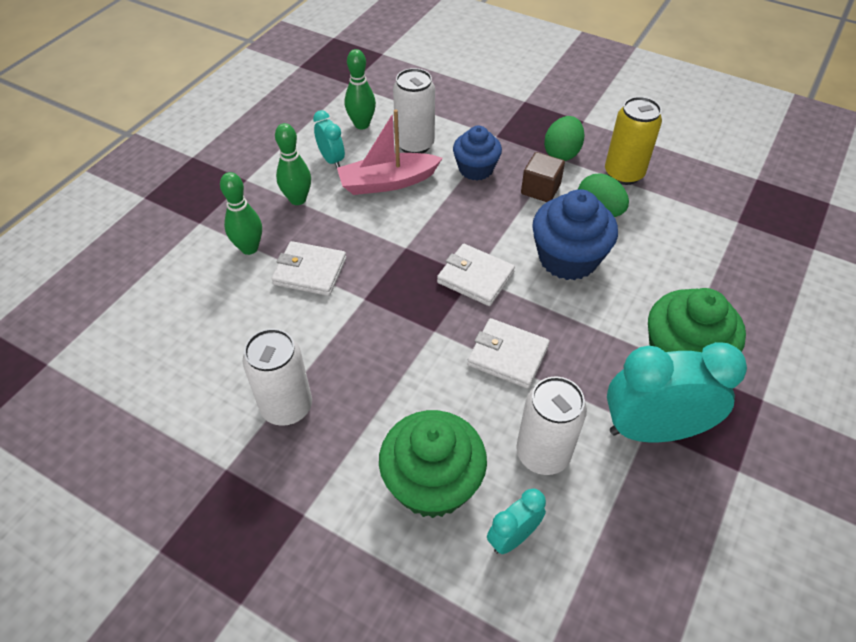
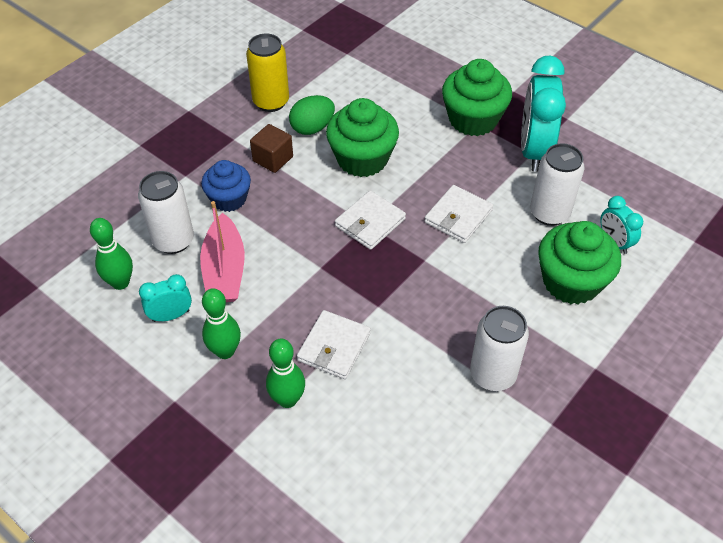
camera: 80 degrees left, 0 degrees up
(562, 153) = (229, 135): green egg -> none
(568, 258) = (362, 159): blue cupcake -> green cupcake

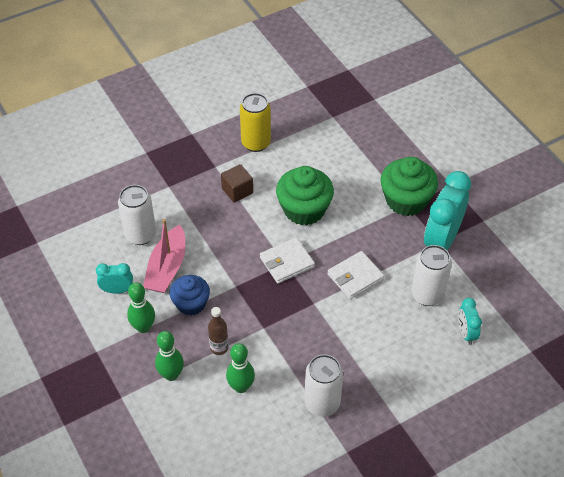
camera: 20 degrees right, 0 degrees up
(120, 283) = (93, 255): green bowling pin -> green bowling pin (241, 387)
(229, 199) = (192, 214): blue cupcake -> blue cupcake (191, 304)
(312, 128) = (278, 173): green egg -> none
(334, 347) = (219, 348): white wallet -> brown bottle
(571, 282) = (416, 353): green cupcake -> none

